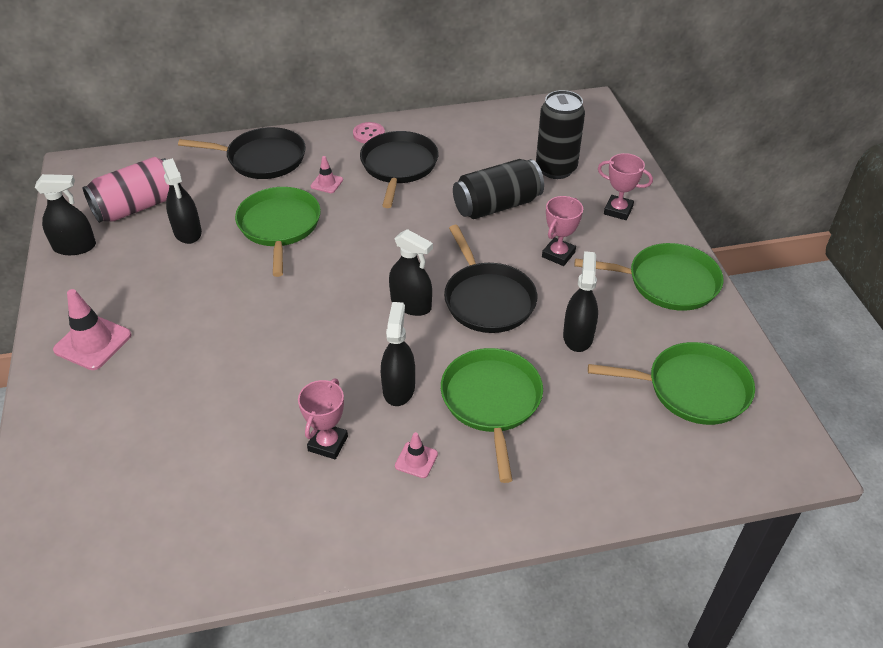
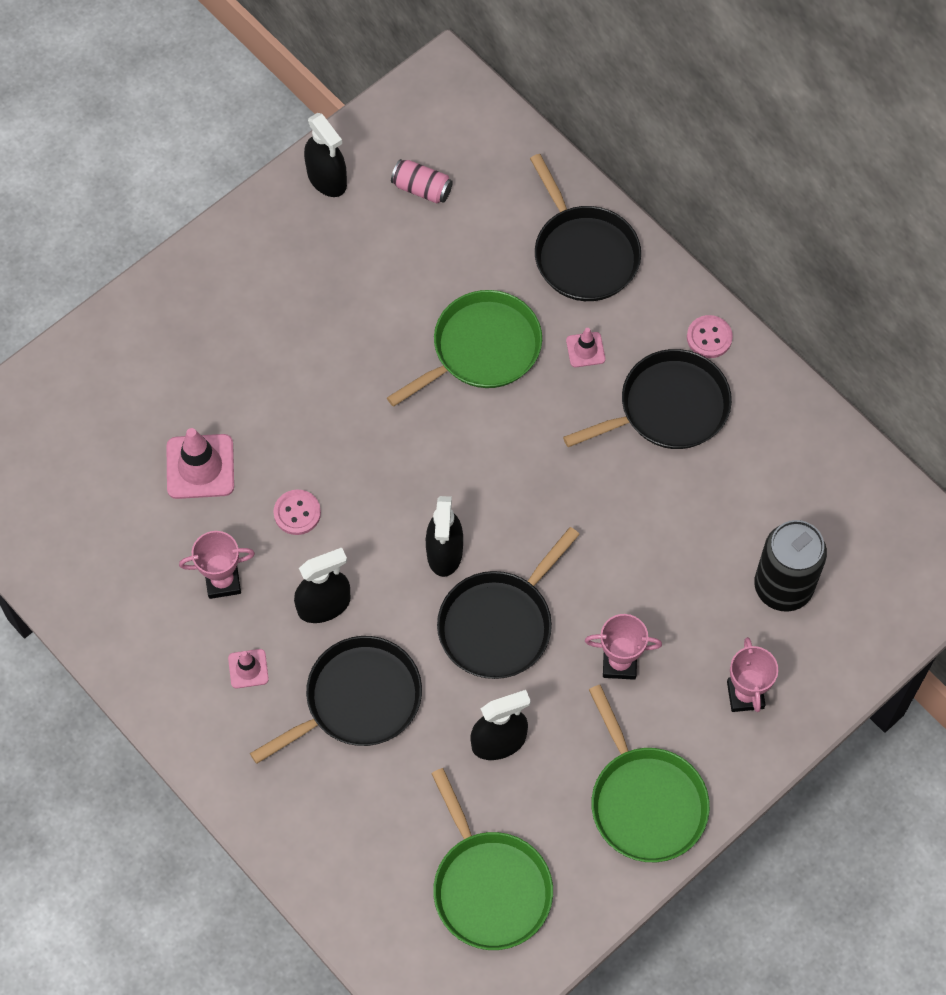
camera: 60 degrees right, 20 degrees up
(93, 342) = (218, 297): pink traffic cone -> pink traffic cone (200, 467)
(137, 206) = (422, 189): pink can -> pink can, size x0.54
(187, 232) = (415, 266): black spray bottle -> none
(310, 372) = (297, 513): none -> pink button
(492, 401) = (357, 700): green pan -> black pan
(497, 205) = (665, 555): black can -> none

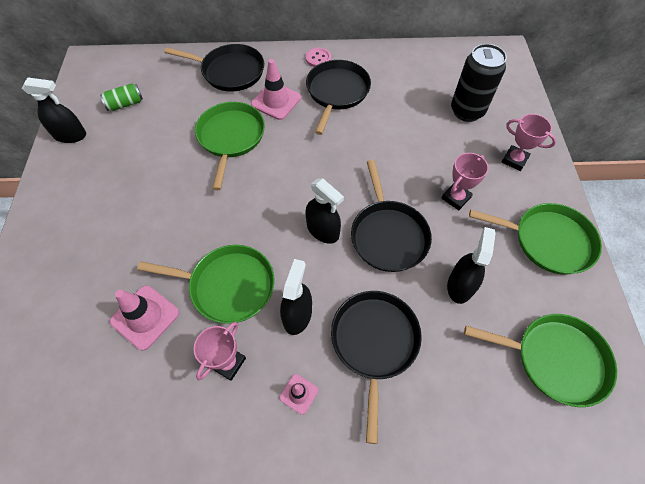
camera: 50 degrees left, 5 degrees down
(297, 513) = (228, 286): pink button -> green pan
(422, 189) = (125, 104): pink can -> green can
(585, 350) = (276, 101): pink traffic cone -> pink traffic cone, size x1.84

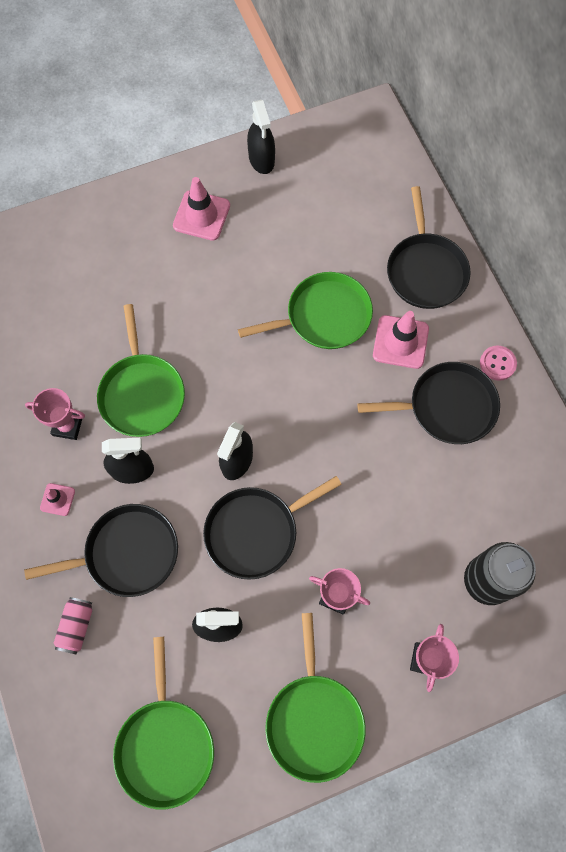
camera: 70 degrees right, 10 degrees up
(125, 104) = (326, 187): green can -> none
(145, 317) = (88, 335): pink traffic cone -> pink traffic cone (201, 215)
(431, 410) = (76, 626): none -> pink can

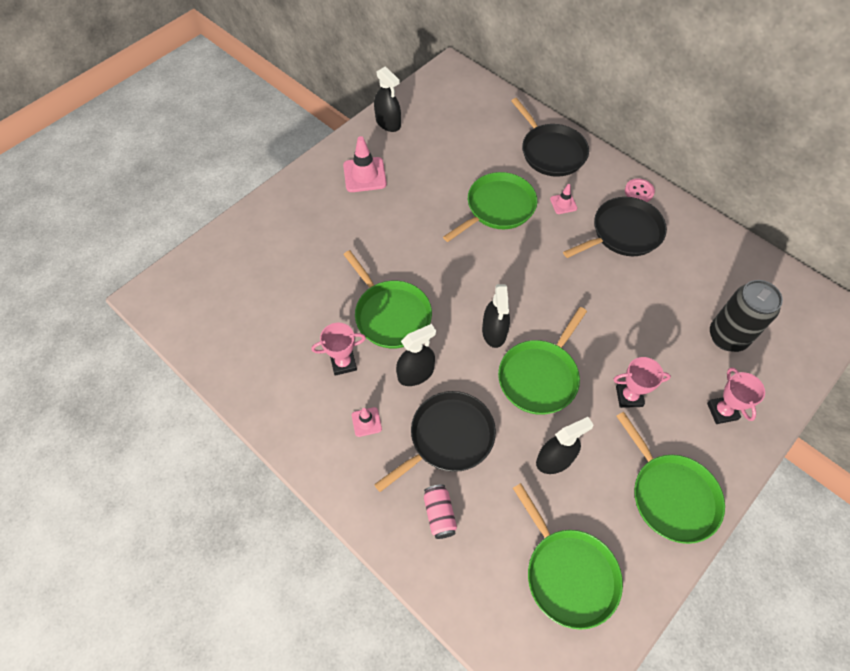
camera: 25 degrees left, 10 degrees down
(256, 531) = (540, 376): black pan -> green pan
(400, 342) = (563, 203): pink traffic cone -> pink traffic cone, size x0.54

